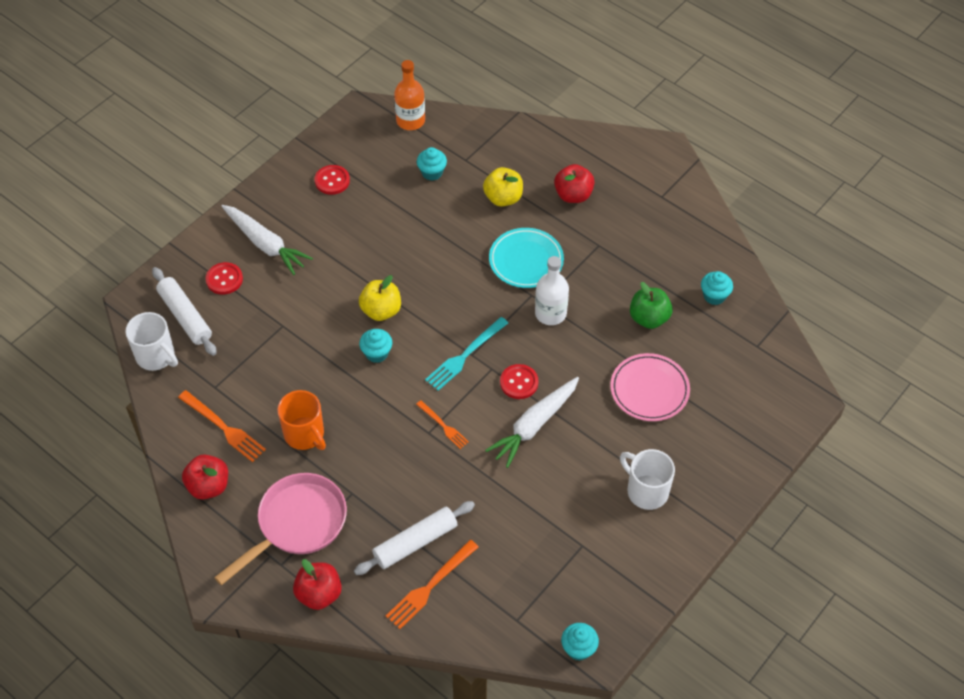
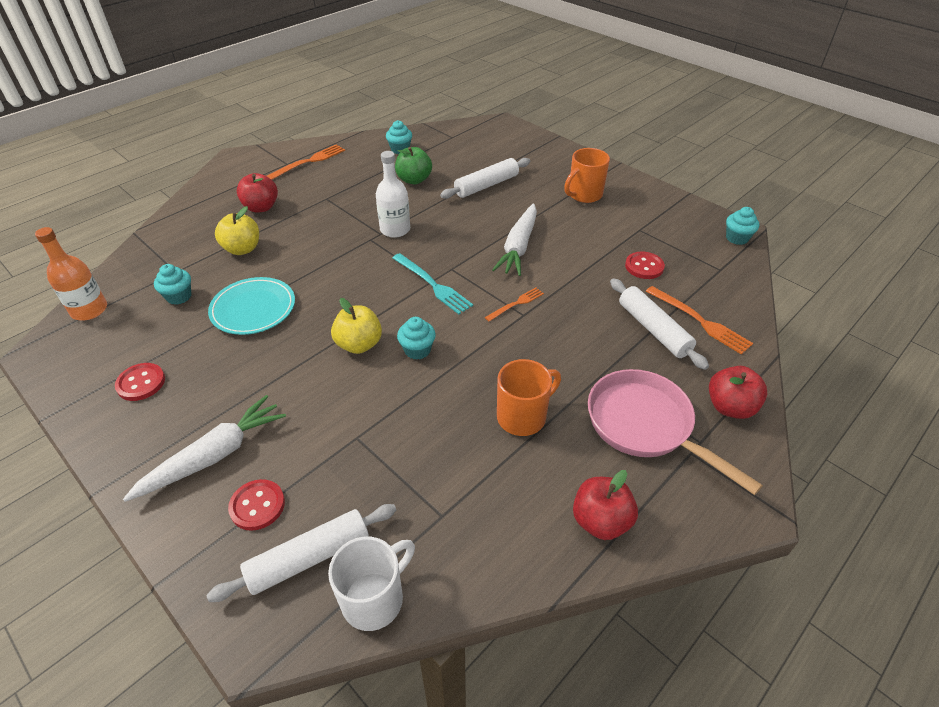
camera: 85 degrees left, 10 degrees down
(223, 428) = (509, 504): orange fork -> orange fork (309, 162)
(519, 382) = (470, 253): red button -> red button (644, 266)
(526, 260) = (328, 240): turquoise plate -> turquoise plate (253, 309)
(534, 425) = (518, 247): white carrot -> white carrot turned 60 degrees clockwise
(646, 491) = (584, 195): white mug -> orange mug
(649, 390) = (486, 185): pink plate -> white rolling pin

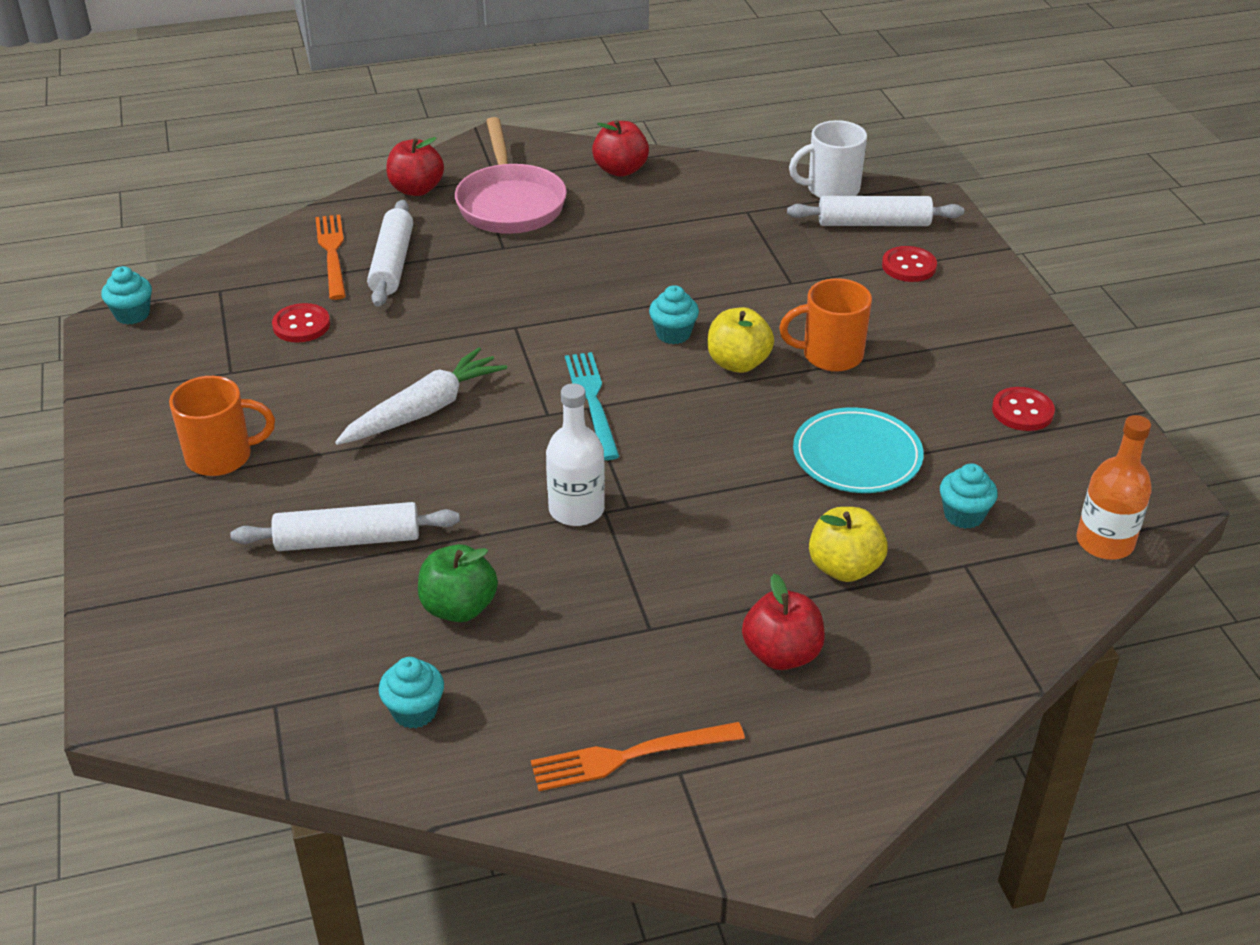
camera: 150 degrees left, 5 degrees down
(214, 455) = (943, 314): white carrot -> none
(516, 304) = (510, 341): orange fork -> none
(523, 416) = (615, 245): orange mug -> orange mug (830, 355)

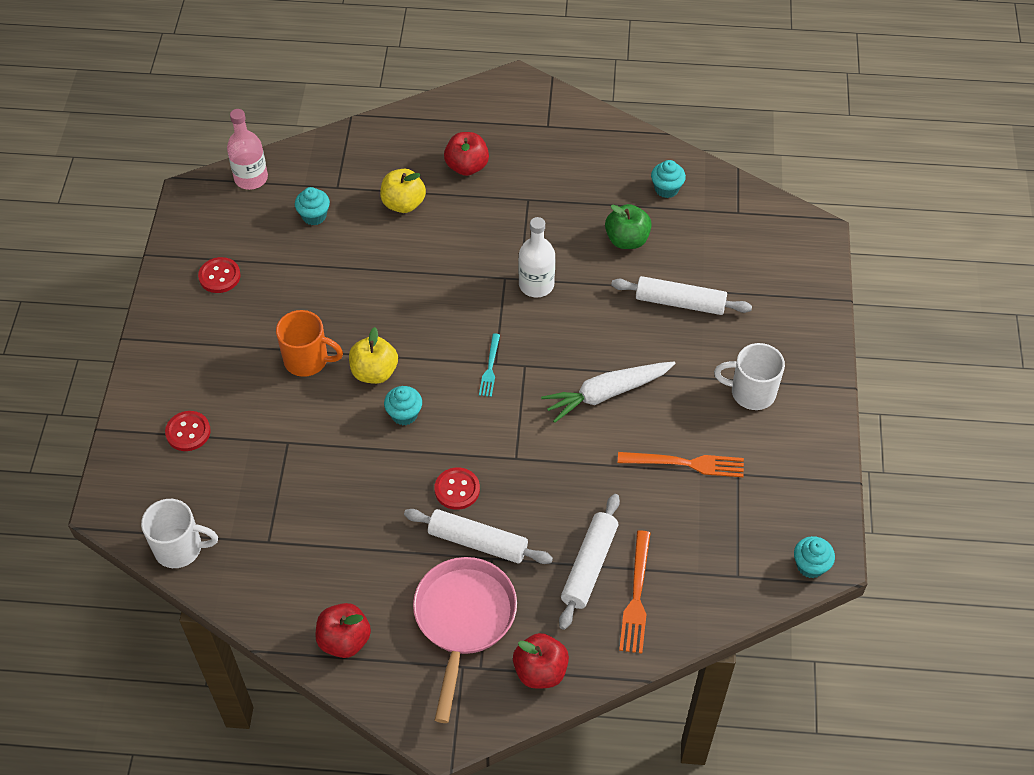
camera: 160 degrees left, 15 degrees up
(221, 457) = (751, 392): orange mug -> white mug
(301, 325) = (677, 510): red button -> red button (457, 489)
(592, 401) = (490, 368): turquoise fork -> turquoise fork, size x0.62
(629, 756) = (568, 139): orange fork -> orange fork (686, 464)
(857, 456) = (346, 273): turquoise plate -> none
(873, 223) = (177, 491): white rolling pin -> white rolling pin (478, 542)
(1104, 542) = (251, 178): orange bottle -> pink bottle

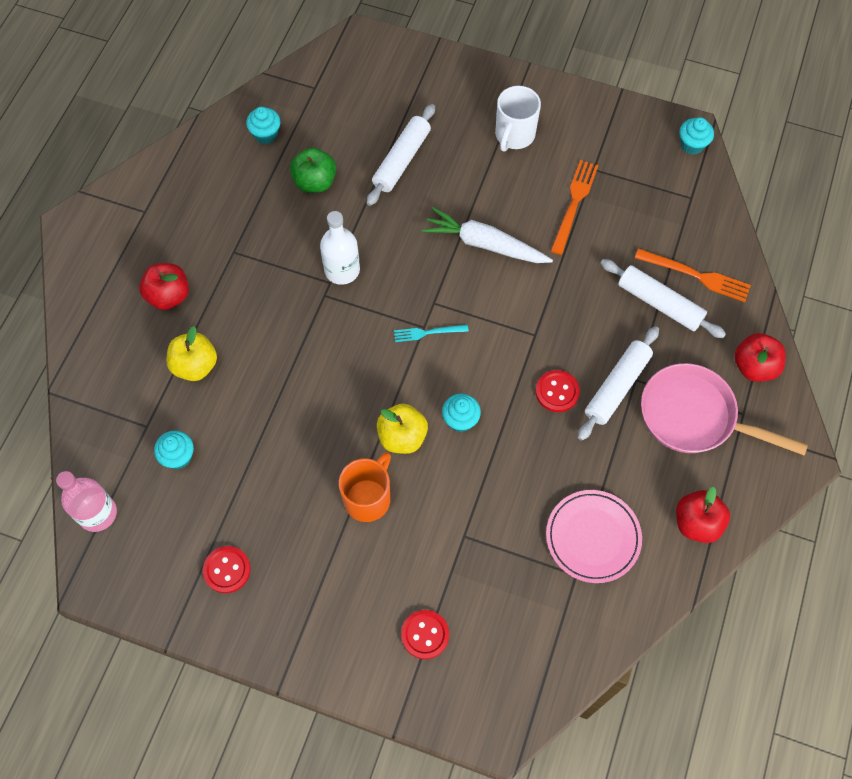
camera: 75 degrees left, 10 degrees up
(180, 548) = (565, 663): white mug -> none
(309, 549) = (593, 537): none -> pink plate
(490, 368) = (427, 332): turquoise fork -> turquoise fork turned 150 degrees clockwise
(606, 393) = (484, 244): white carrot -> white carrot turned 120 degrees clockwise

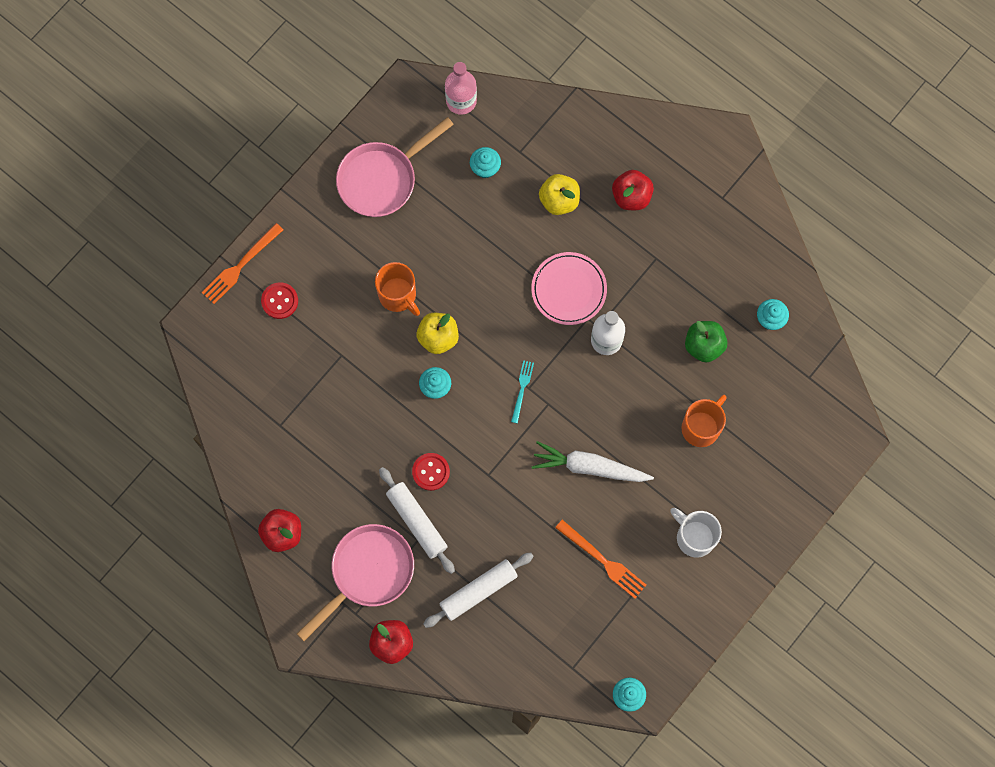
camera: 110 degrees right, 10 degrees up
(227, 570) = (382, 179): red button -> pink pan
(401, 160) = (701, 427): white rolling pin -> orange mug
(484, 244) = (589, 467): white carrot -> white carrot turned 120 degrees counterclockwise
(593, 537) = (302, 449): pink plate -> pink plate (569, 290)
(696, 276) = (493, 635): orange fork -> orange fork (240, 265)

